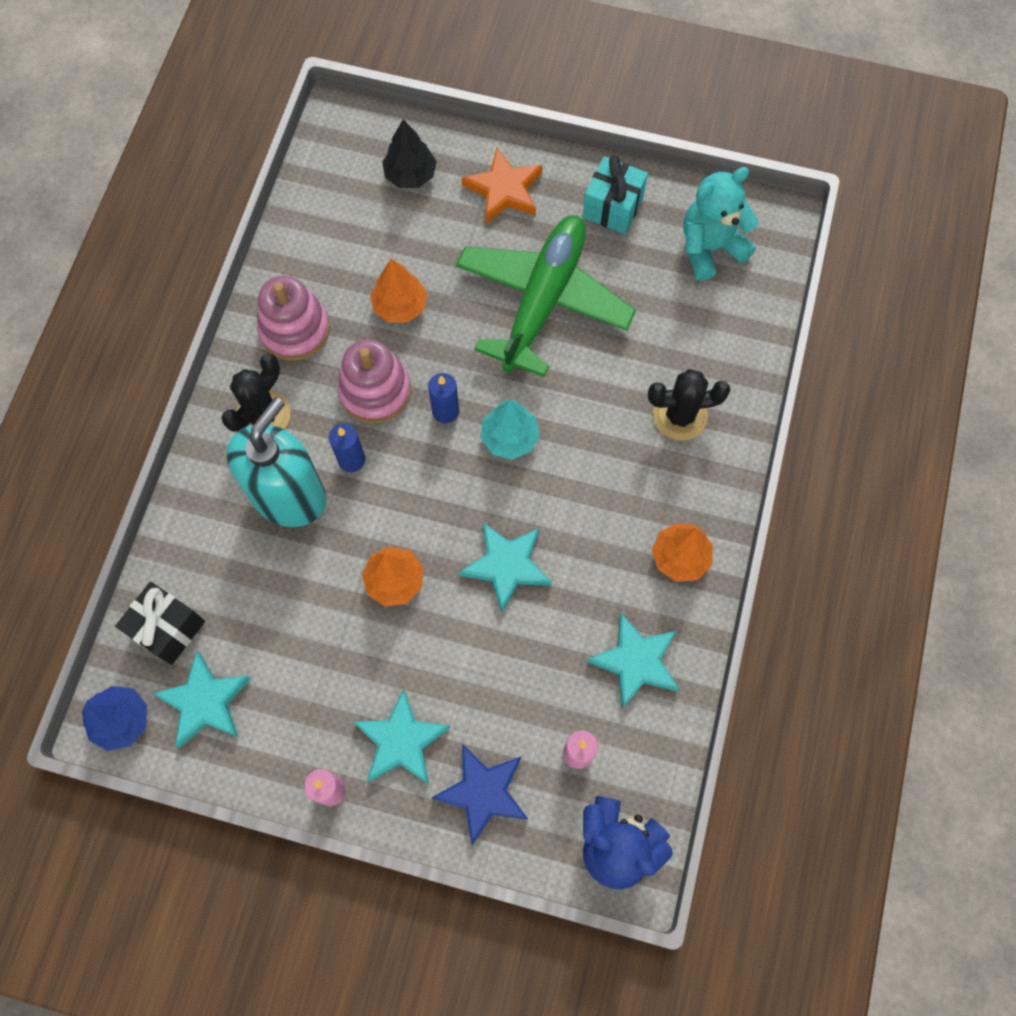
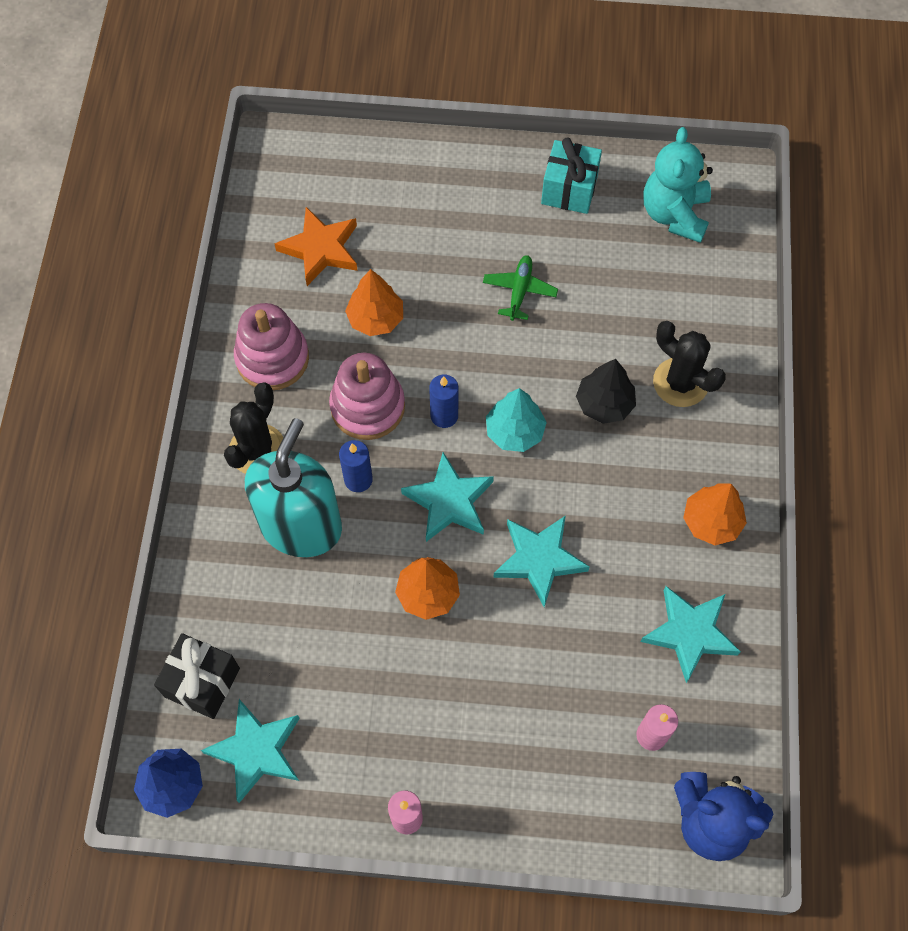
camera: 10 degrees left, 5 degrees down
(401, 741) = (469, 755): turquoise star -> turquoise star (449, 501)
(410, 175) = (359, 188): black tree -> black tree (604, 404)
(483, 793) = (564, 792): blue star -> none
(504, 190) = (457, 189): orange star -> orange star (320, 249)
(543, 300) = (519, 291): green plane -> green plane, size x0.40
(680, 415) = (680, 382): black cactus -> black cactus turned 60 degrees clockwise
(710, 248) = (674, 214): turquoise teddy bear -> turquoise teddy bear turned 45 degrees counterclockwise

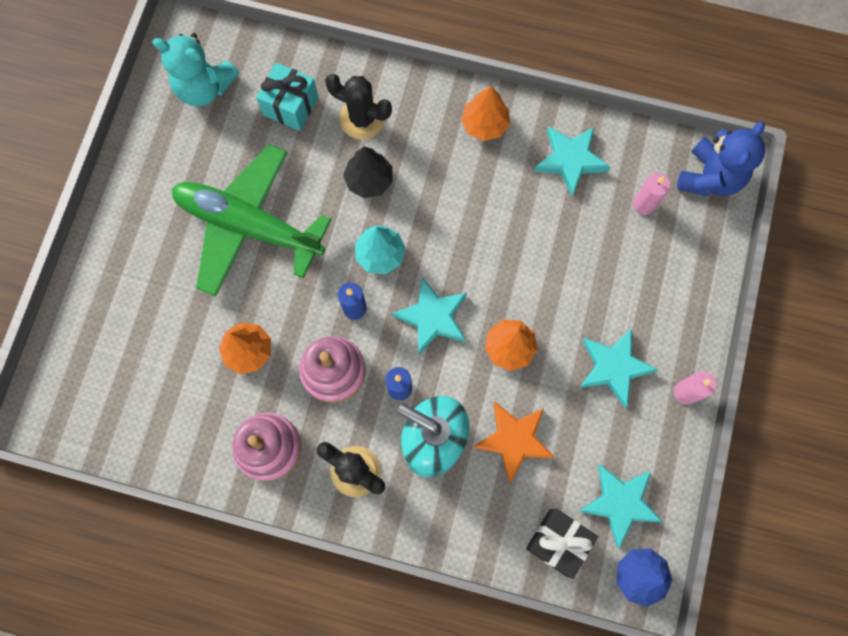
camera: 80 degrees left, 10 degrees up
(320, 249) = (165, 389): orange star -> orange star (514, 440)
(519, 291) = (249, 226): green plane -> green plane, size x2.49
(539, 560) = (494, 256): turquoise star -> turquoise star (613, 367)
(569, 190) = (158, 165): turquoise gift -> turquoise gift (291, 106)
(680, 382) = (362, 119): black cactus -> black cactus turned 60 degrees clockwise

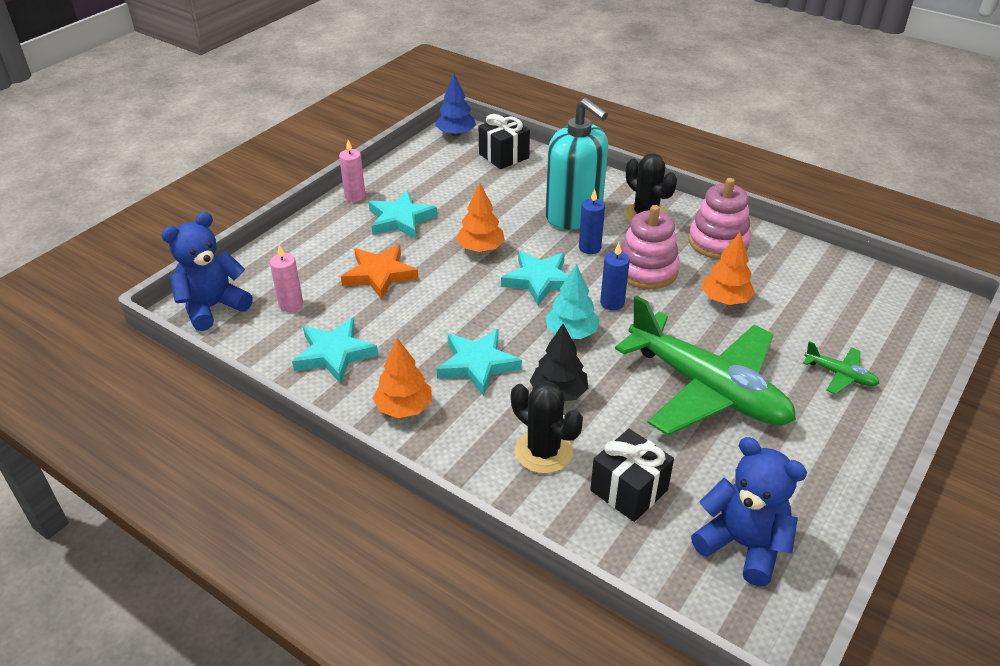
camera: 160 degrees left, 35 degrees down
(138, 281) = (840, 375): none -> green plane
(204, 88) = (742, 545): turquoise teddy bear -> blue teddy bear
(291, 106) = (629, 490): turquoise gift -> black gift
(514, 440) = (507, 203): orange star -> orange star (379, 274)
(620, 503) = (446, 161): turquoise star -> turquoise star (477, 364)

